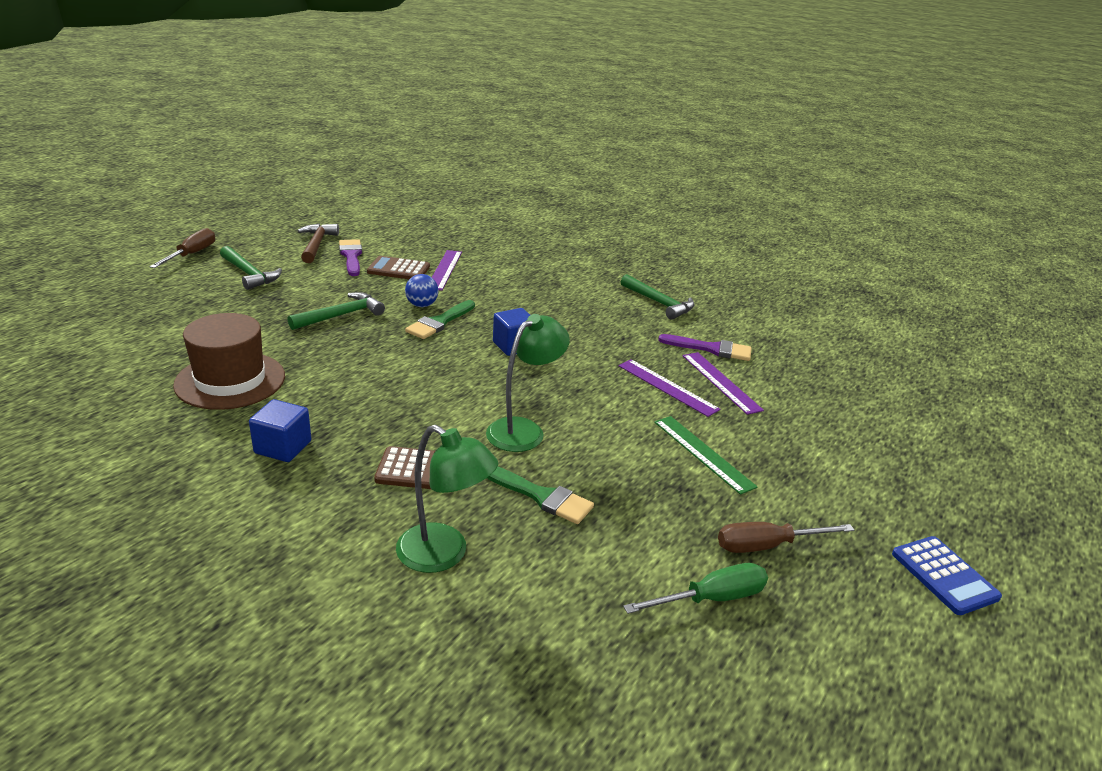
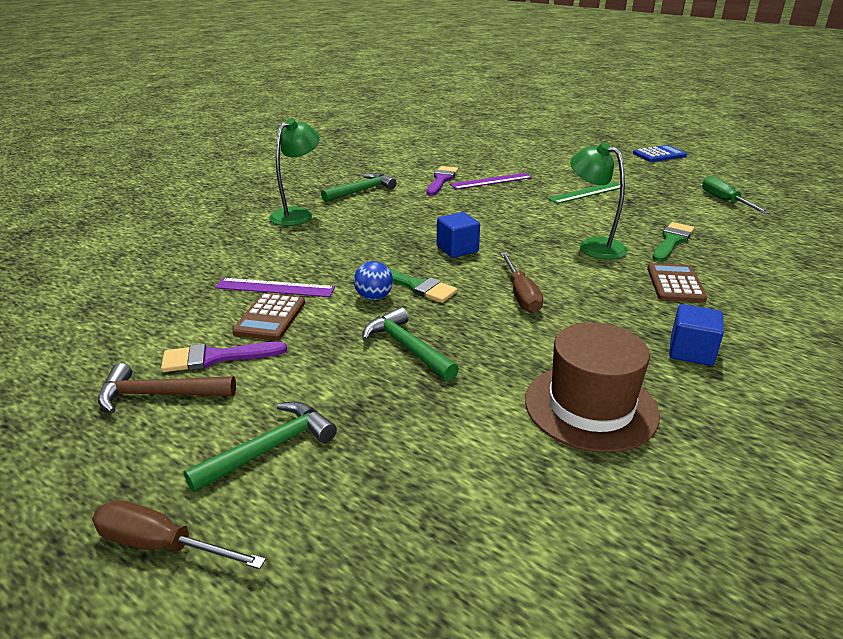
camera: 85 degrees left, 0 degrees up
(444, 555) = (761, 271): green lamp -> green lamp (297, 214)
(667, 387) = (505, 197): purple ruler -> none
(767, 546) = (668, 185): brown screwdriver -> brown screwdriver (521, 295)

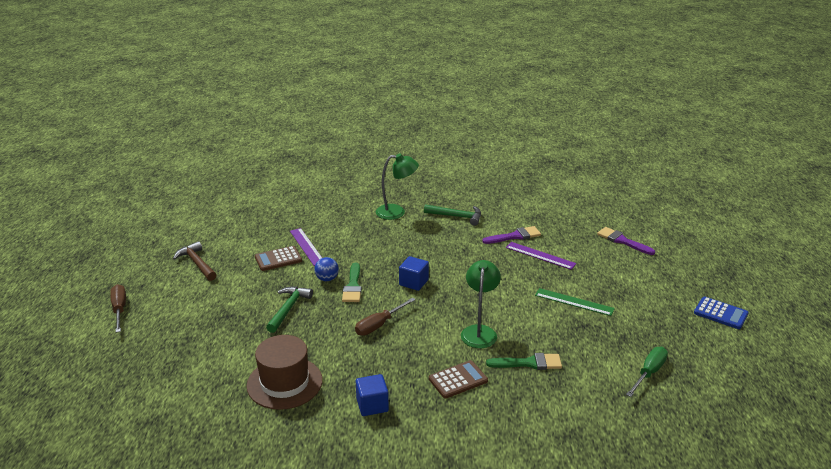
camera: 55 degrees right, 0 degrees up
(216, 358) = (233, 262): purple brush -> purple brush (622, 241)
(269, 448) = (184, 306): green hammer -> none

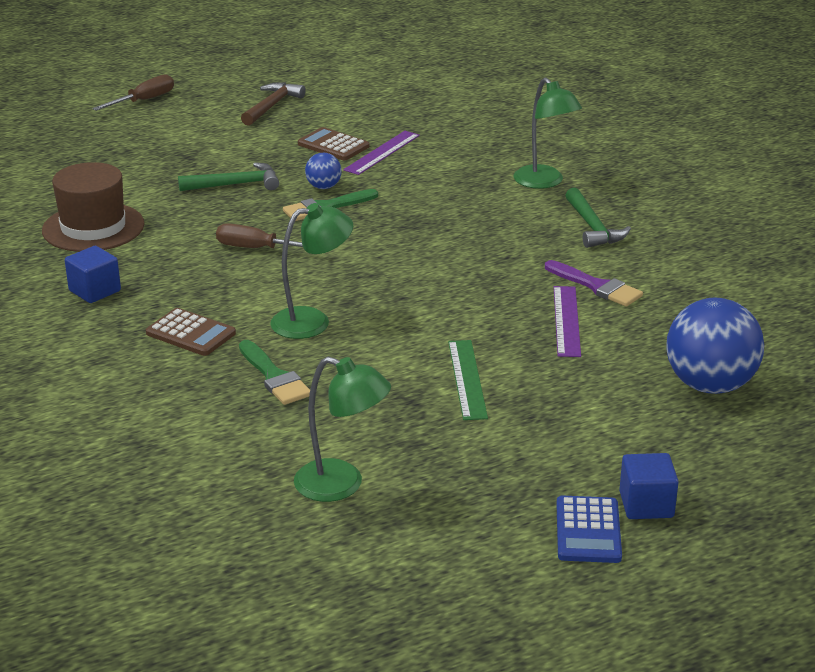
camera: 60 degrees right, 0 degrees up
(413, 282) = (379, 244): blue cube -> blue cube (646, 505)
(622, 241) = (710, 385): purple brush -> blue ball
(649, 373) = (342, 485): green screwdriver -> green lamp

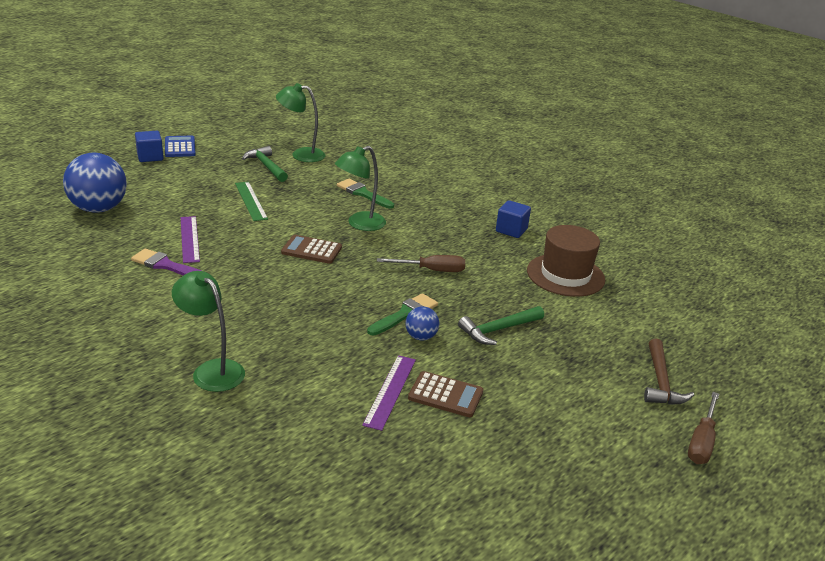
camera: 160 degrees right, 0 degrees up
(190, 333) = (428, 211): brown calculator -> brown calculator (311, 250)
(272, 106) = (557, 455): brown hammer -> brown hammer (661, 382)
(592, 227) = (165, 320): green hammer -> green hammer (266, 166)

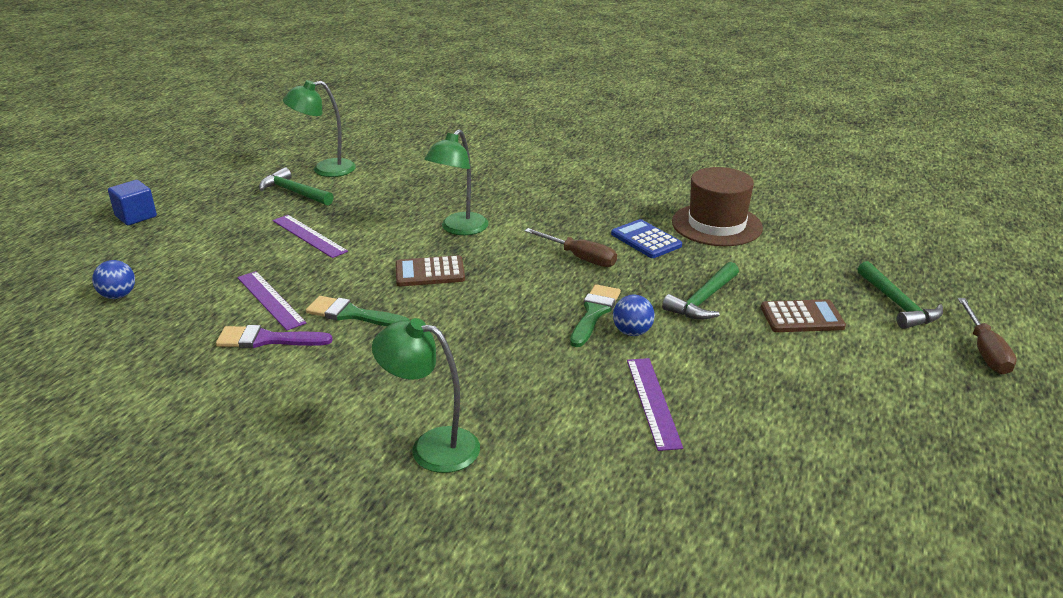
camera: 20 degrees left, 0 degrees up
(98, 209) = (118, 296): blue ball -> blue ball, size x0.48
(180, 147) = (166, 196): blue calculator -> blue calculator (646, 240)
(250, 201) = (309, 236): green ruler -> purple ruler
(362, 193) = (433, 195): green brush -> green brush (352, 314)
(431, 270) = (580, 257): brown screwdriver -> brown screwdriver turned 60 degrees clockwise
(445, 395) = (713, 386): brown calculator -> brown calculator (802, 317)
(511, 230) = (623, 193): blue cube -> none
(661, 382) = (897, 304): brown hammer -> green hammer

